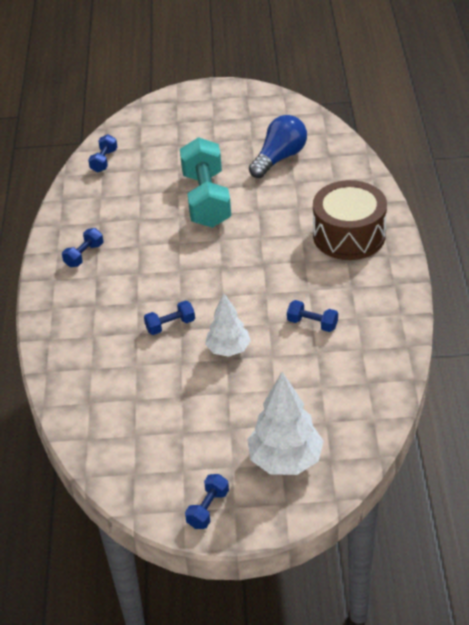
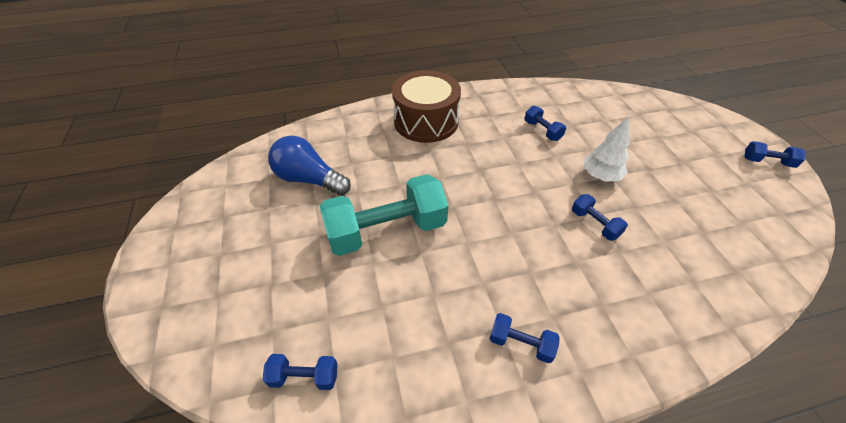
camera: 105 degrees left, 5 degrees up
(285, 460) = (688, 129): white tree -> none
(312, 323) = (542, 131): blue dumbbell -> blue dumbbell turned 45 degrees counterclockwise

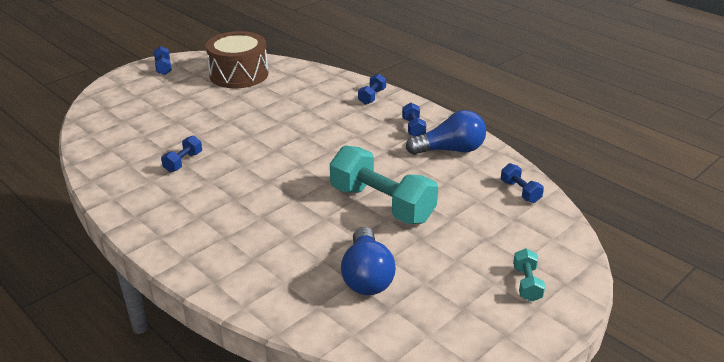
camera: 120 degrees left, 15 degrees down
(194, 276) = (527, 284): none -> turquoise dumbbell
(426, 121) = (213, 235): brown drum -> brown drum (239, 74)
(442, 355) = (450, 150): none -> blue light bulb
(594, 224) = (290, 120): blue dumbbell -> blue dumbbell (372, 97)
(600, 176) = (231, 125): white tree -> none

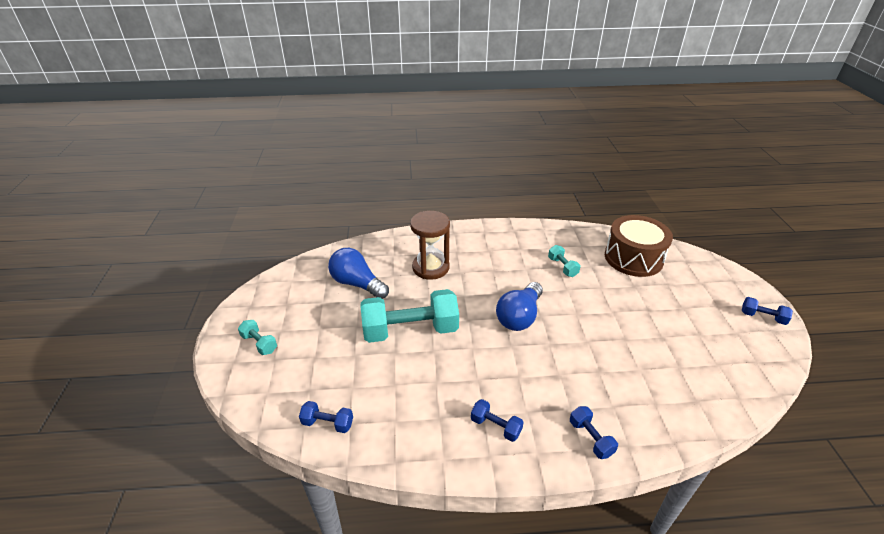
camera: 130 degrees right, 5 degrees up
(183, 162) = (562, 267): blue dumbbell -> turquoise dumbbell
(239, 74) = (717, 361): brown drum -> brown drum (633, 258)
(276, 240) = (430, 267): none -> brown hourglass
(450, 150) = (432, 425): blue light bulb -> blue light bulb (519, 316)

